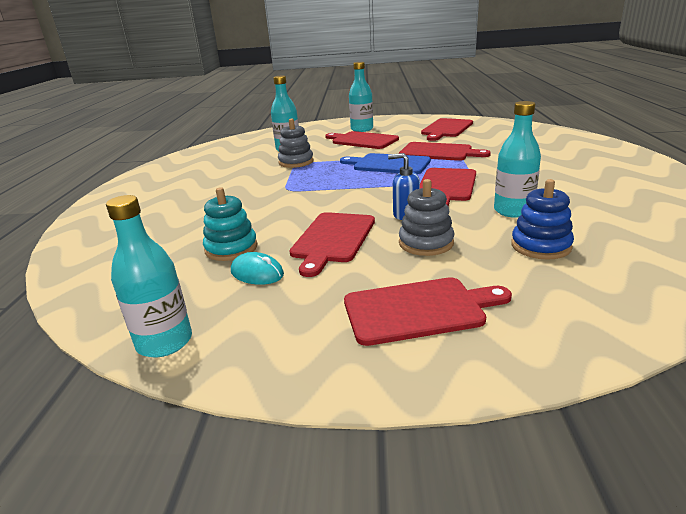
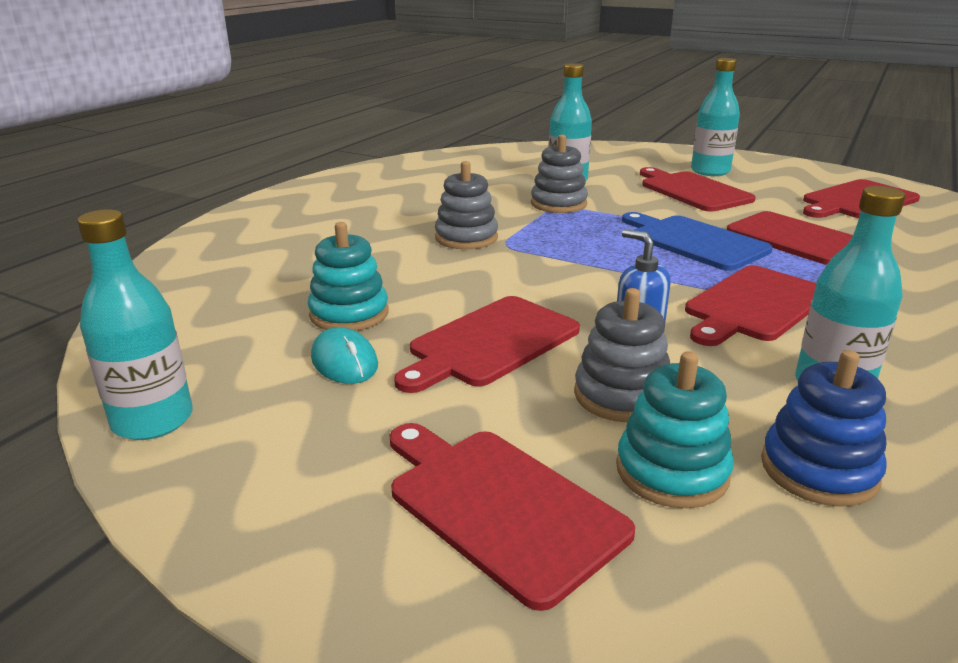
camera: 25 degrees right, 0 degrees up
(260, 191) = (466, 238): none -> grey stacking toy
(419, 310) = (499, 505): red cutting board -> red cutting board turned 150 degrees counterclockwise
(482, 267) = (672, 471): none -> turquoise stacking toy

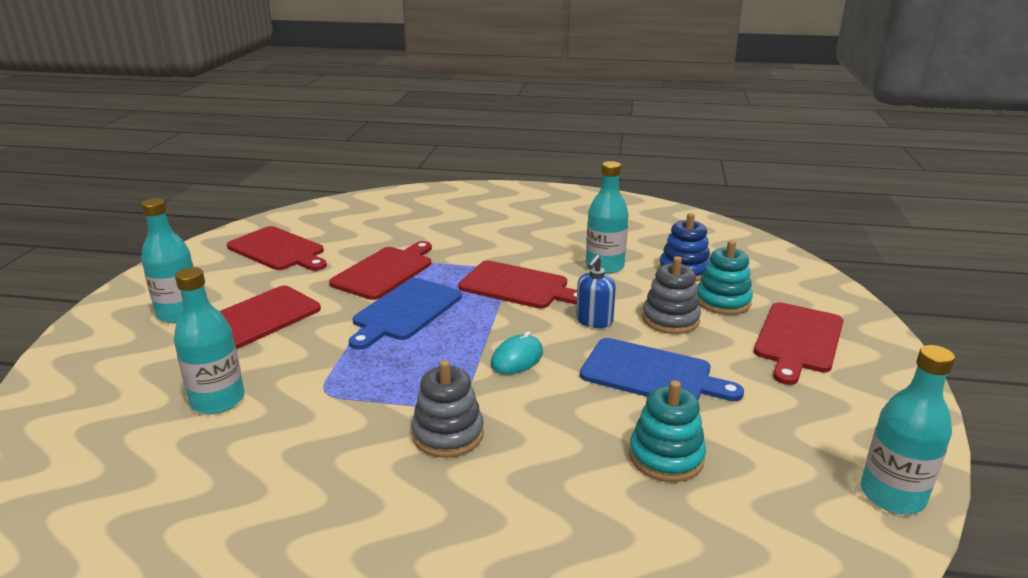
camera: 110 degrees left, 0 degrees up
(344, 362) = (735, 432): turquoise mouse -> turquoise mouse (517, 358)
(490, 343) = (651, 374): red cutting board -> blue cutting board
(558, 204) = (315, 393): grey stacking toy -> none

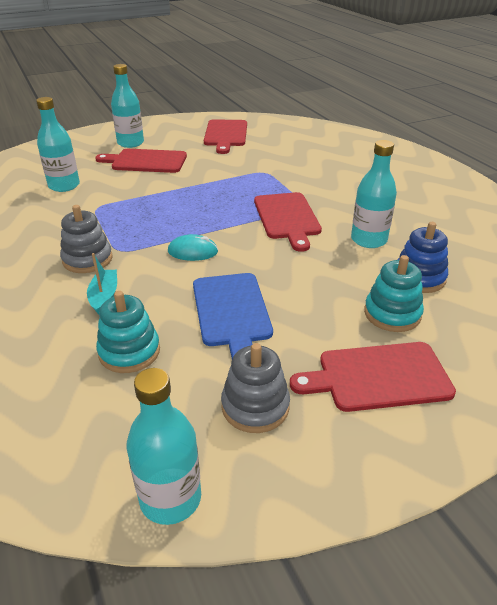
camera: 55 degrees right, 10 degrees up
(385, 271) = (244, 170): red cutting board -> none
(405, 311) = (205, 195): blue cutting board -> none
(546, 444) = (104, 297): none -> turquoise boat
(594, 321) = (277, 263): blue soap dispenser -> none
(670, 319) = (324, 296): grey stacking toy -> grey stacking toy (255, 406)

